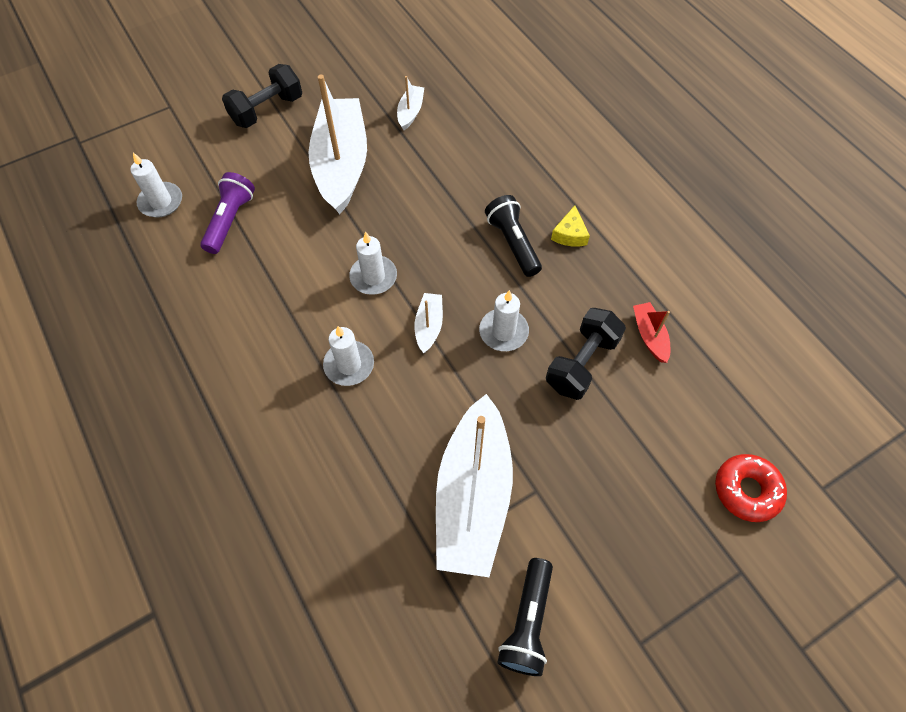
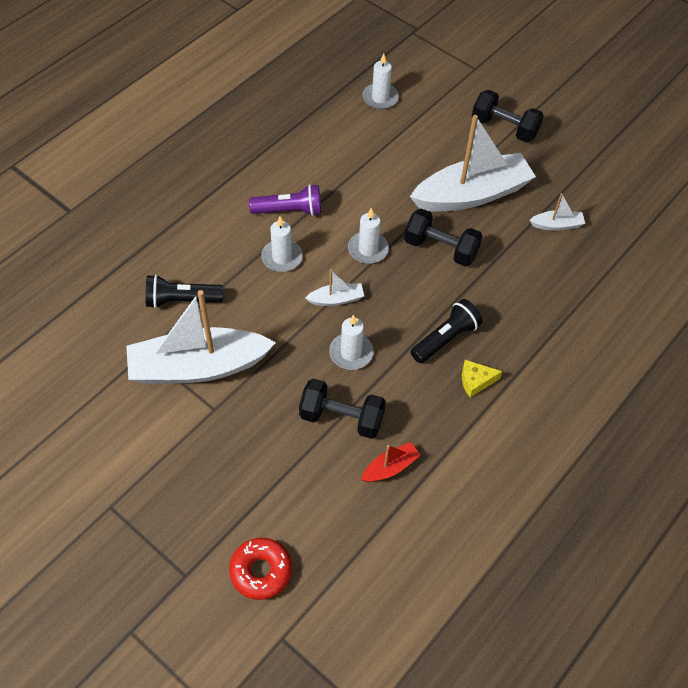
camera: 70 degrees right, 5 degrees down
(230, 220) = (382, 143): purple flashlight -> purple flashlight (289, 210)
(399, 212) = (441, 248): none -> black dumbbell
(527, 622) = (110, 426): black flashlight -> black flashlight (181, 300)

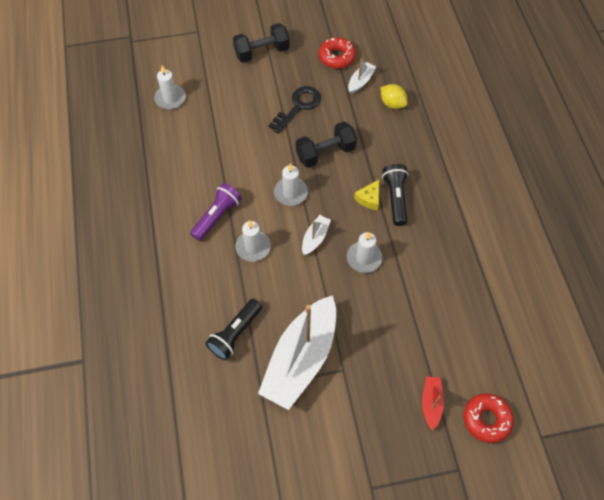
camera: 50 degrees left, 5 degrees up
(341, 418) = (409, 297): black dumbbell -> none
(390, 467) = (465, 293): red boat -> red boat (431, 403)
(472, 194) = (298, 106): white boat -> black key
(475, 381) = (438, 204): yellow cheese -> yellow cheese (369, 198)
(558, 268) = (392, 104): none -> yellow lemon
(565, 188) = (337, 57): none -> red donut

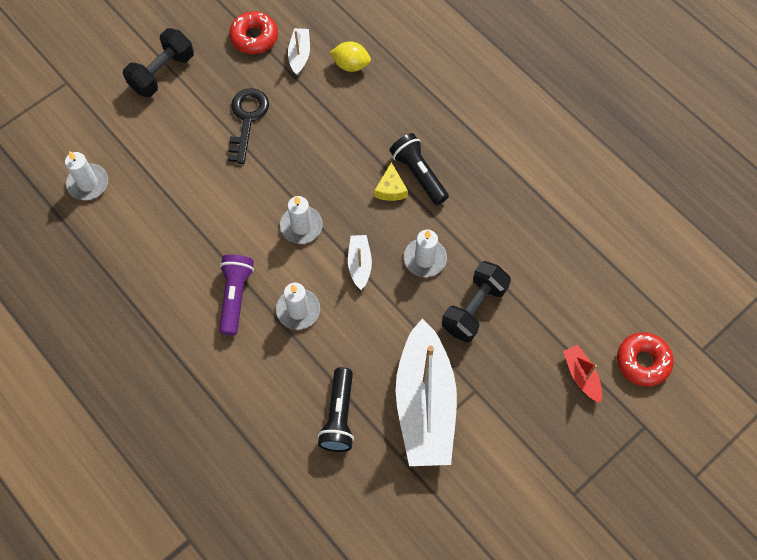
camera: 30 degrees left, 5 degrees up
(325, 153) = (311, 160): black dumbbell -> black dumbbell (474, 308)

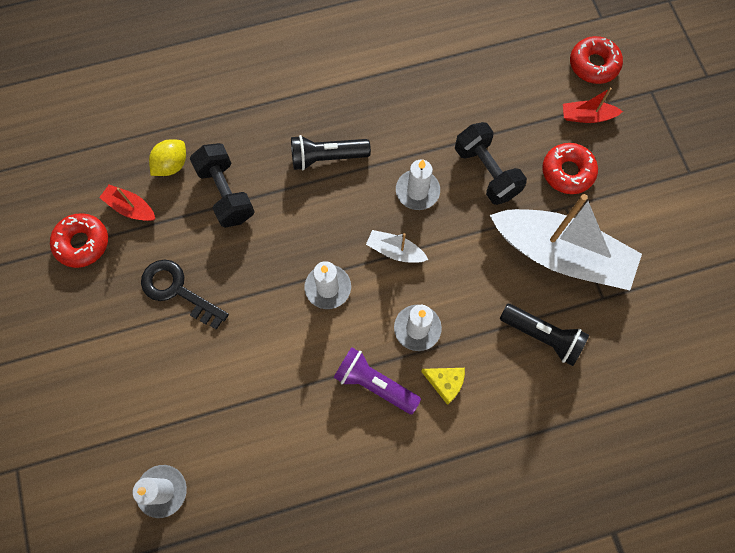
camera: 65 degrees left, 5 degrees up
(162, 72) = (68, 356): black dumbbell -> black dumbbell (226, 193)
(299, 54) = (130, 208): white boat -> red boat
(391, 189) = (329, 188): yellow cheese -> yellow cheese (445, 383)
(512, 379) = (567, 172): none -> red donut

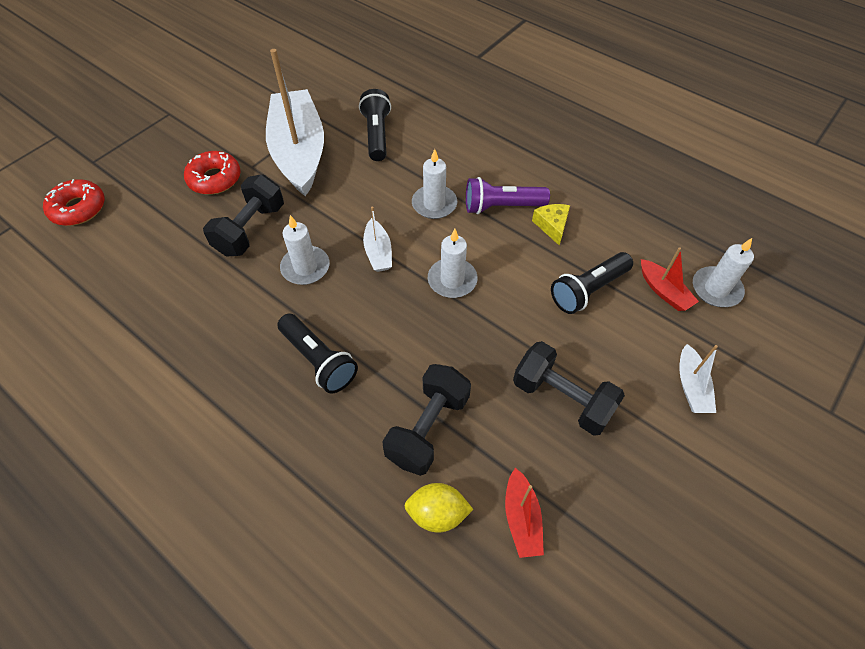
camera: 125 degrees left, 15 degrees down
(82, 243) = (603, 539): red donut -> none
(113, 387) = (691, 386): none -> white boat
(177, 290) = (562, 398): black key -> black dumbbell
(241, 384) = (588, 290): none -> black flashlight
(374, 384) = (501, 207): purple flashlight -> purple flashlight turned 90 degrees clockwise
(445, 383) = (461, 168): yellow cheese -> yellow cheese (552, 226)
(587, 116) = (145, 190): red boat -> red boat (664, 291)

